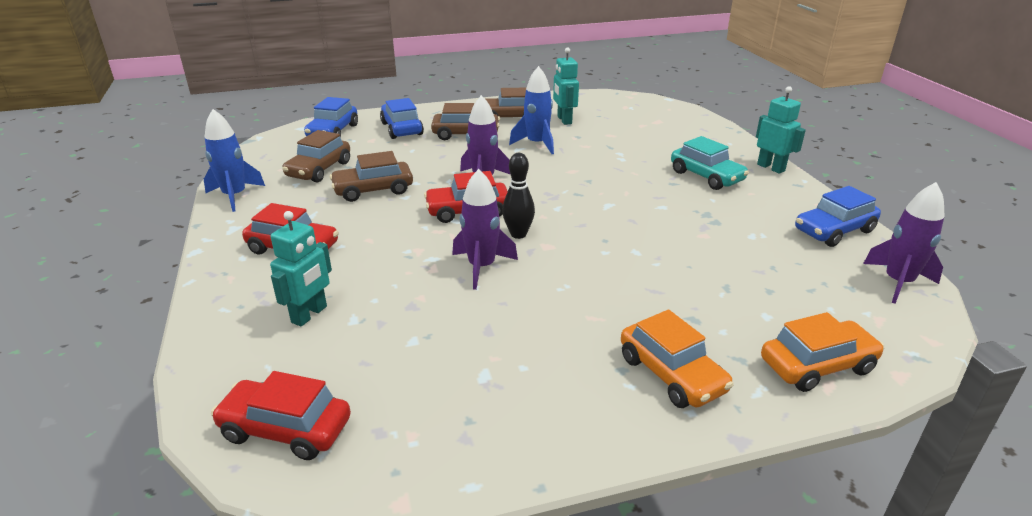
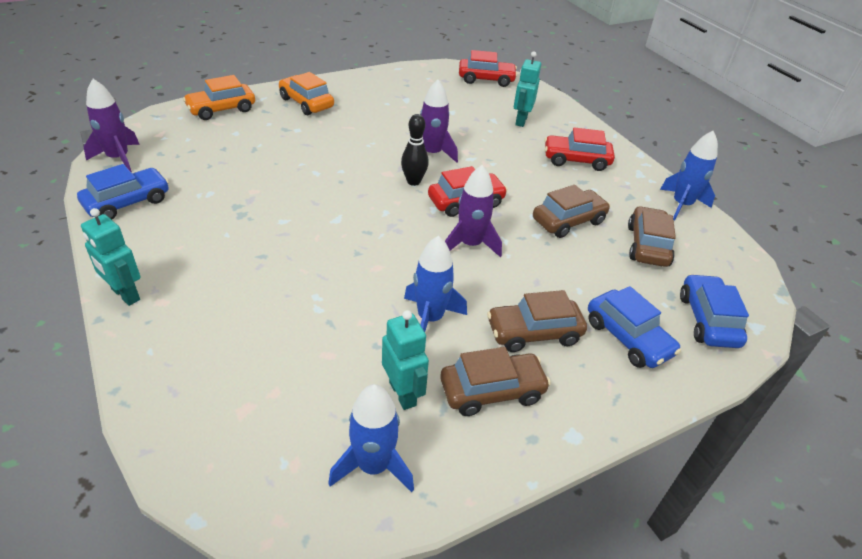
camera: 165 degrees right, 10 degrees up
(584, 104) = (373, 466): none -> blue rocket
(706, 176) = (218, 270): turquoise car -> none

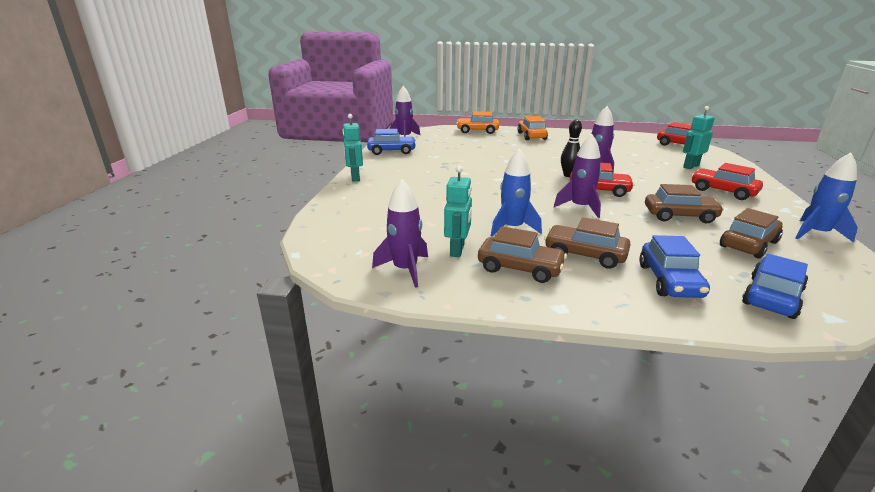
camera: 40 degrees right, 15 degrees down
(373, 466) = (405, 270): blue rocket -> purple rocket

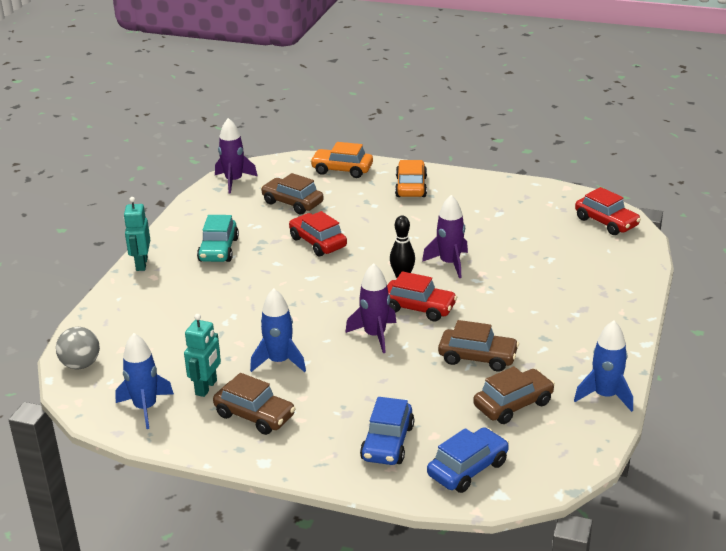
camera: 10 degrees right, 5 degrees up
(325, 241) = (81, 365): none -> grey ball
(392, 151) = (205, 212): blue car -> none
(405, 270) = (145, 408): purple rocket -> blue rocket
(414, 168) = (218, 250): none -> turquoise car
(584, 255) = (329, 404): brown car -> brown car (292, 203)
(690, 166) = (575, 269): turquoise robot -> none
(723, 191) = (570, 320): red car -> red car (318, 242)

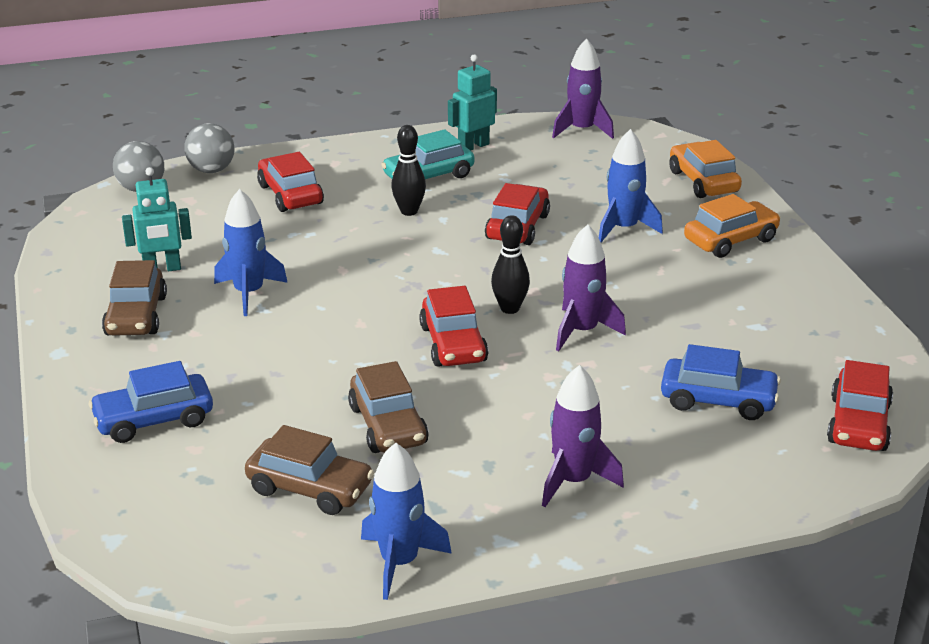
camera: 55 degrees right, 0 degrees up
(95, 327) = (211, 170): none -> grey ball
(141, 264) = (350, 147): turquoise robot -> turquoise robot (473, 146)
(145, 408) = (98, 250): blue rocket -> blue rocket (623, 228)
(173, 307) = (290, 194): none -> red car
(253, 271) = (409, 211): none -> black bowling pin
(292, 203) = (583, 180): brown car -> none
(375, 335) = (361, 335): purple rocket -> purple rocket (573, 481)
(468, 469) = (146, 497): blue car -> blue car (718, 400)

